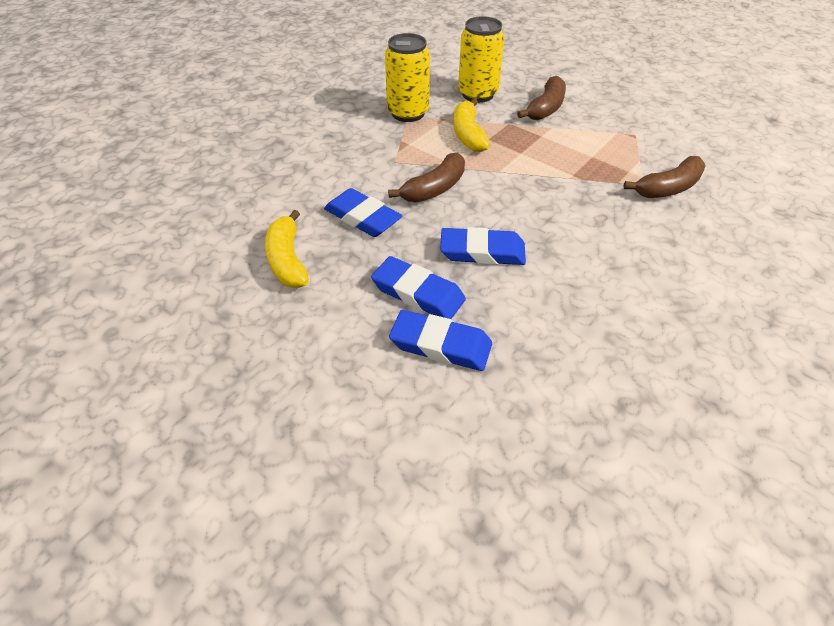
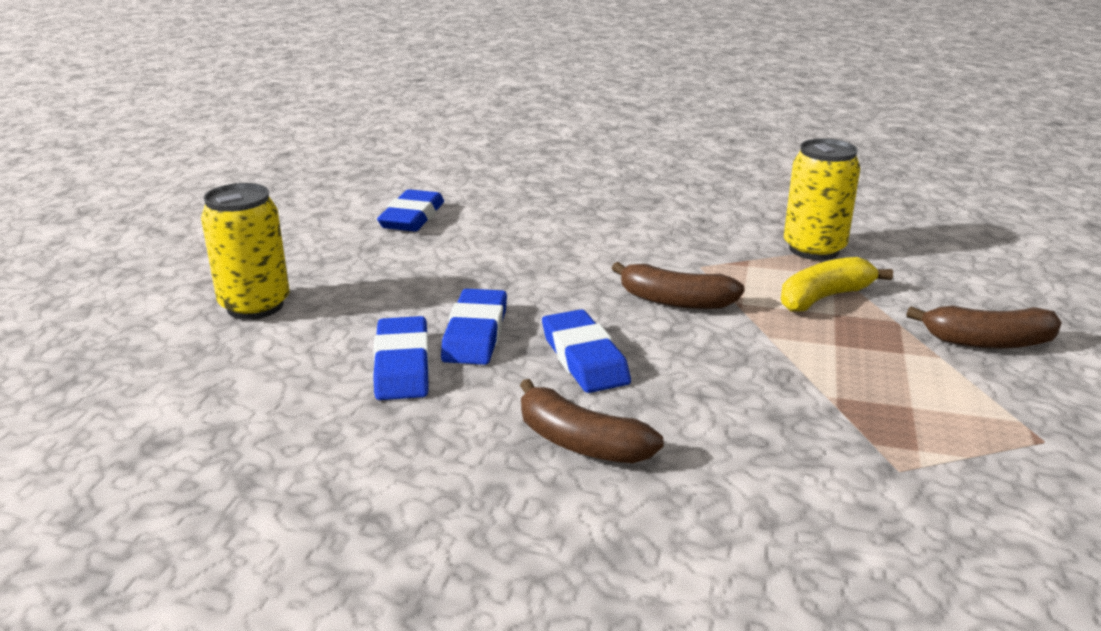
camera: 65 degrees right, 20 degrees down
(287, 260) = (470, 254): yellow banana -> none
(363, 217) = (574, 273): blue eraser -> blue eraser (412, 217)
(477, 94) = (935, 283): yellow can -> yellow can (255, 306)
(668, 188) = (921, 499): brown banana -> brown banana (580, 443)

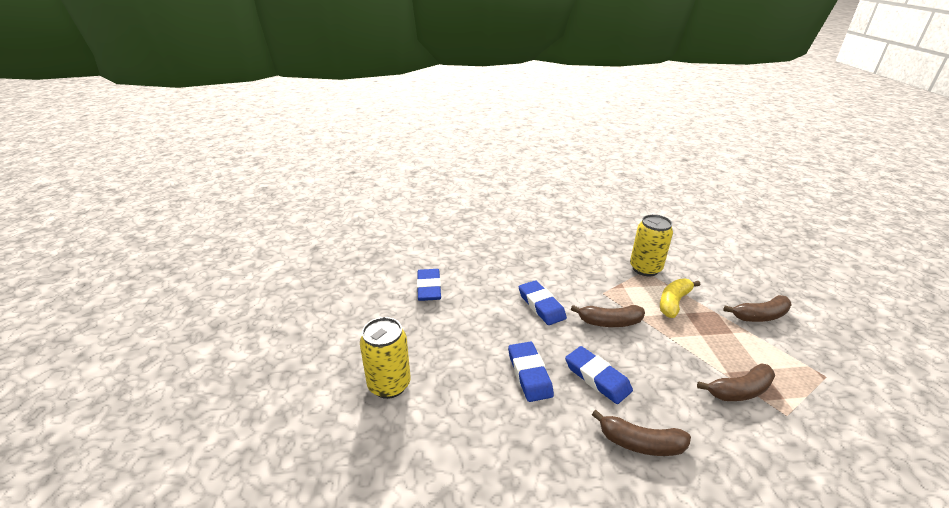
camera: 20 degrees left, 5 degrees up
(402, 365) = (508, 411): blue eraser -> blue eraser (541, 305)
(835, 422) = (739, 391): none -> brown banana

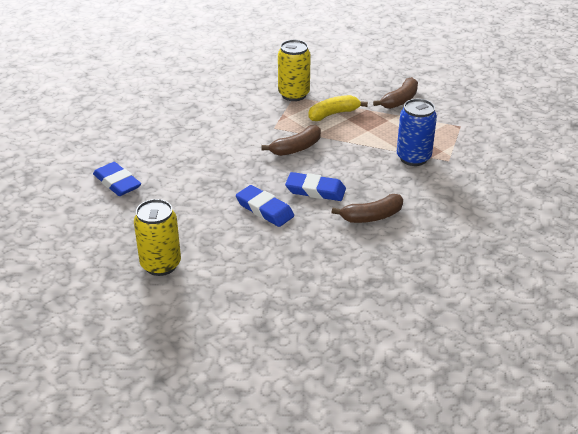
camera: 35 degrees left, 5 degrees up
(541, 305) = (231, 157): blue eraser -> none
(673, 302) = (333, 114): yellow banana -> yellow banana turned 60 degrees clockwise
(739, 391) = (413, 158): brown banana -> blue can

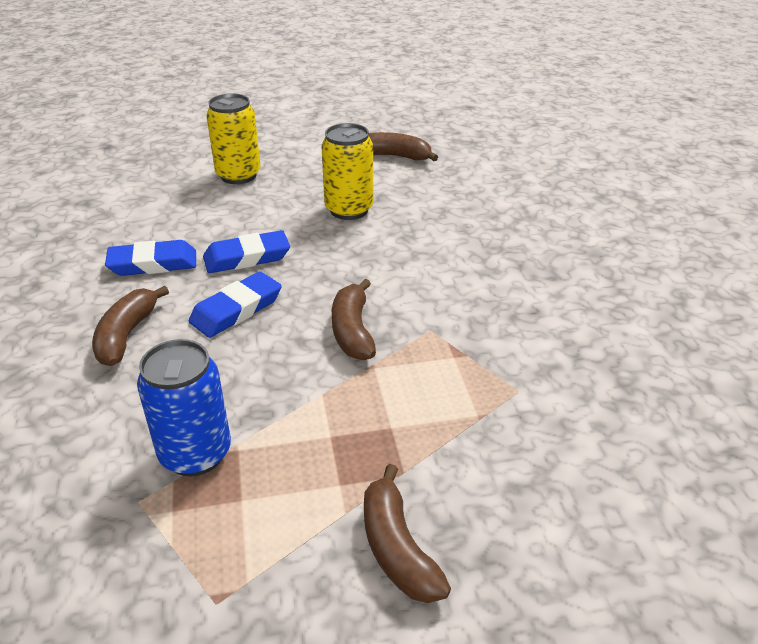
camera: 120 degrees right, 0 degrees up
(75, 200) = (396, 156): none -> brown banana
(117, 182) = (405, 182): blue eraser -> blue eraser (153, 264)
(293, 94) = (525, 392): yellow can -> yellow can (349, 210)
(333, 114) = (420, 415): yellow banana -> none

